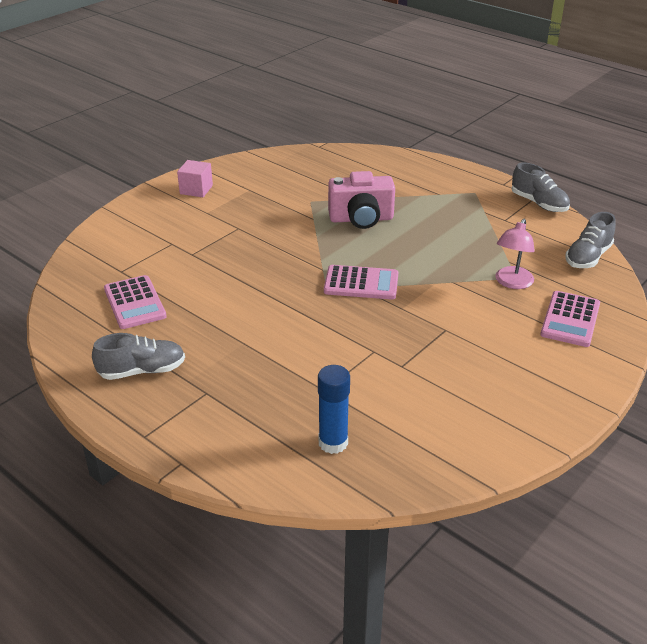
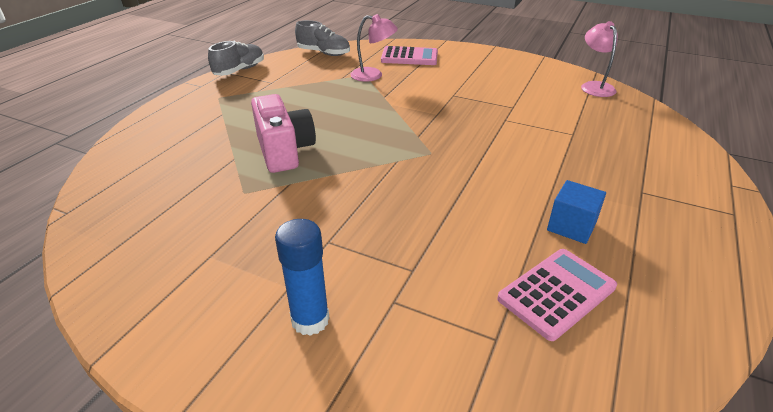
camera: 105 degrees left, 0 degrees up
(142, 371) = (661, 243): grey shoe -> none
(189, 333) = (571, 226): none -> blue cube
(196, 189) = (209, 322): pink cube -> none
(333, 443) = (623, 122): blue glue stick -> blue glue stick (310, 320)
(361, 283) = (411, 136): pink calculator -> none
(441, 462) = (594, 86): none -> pink lamp

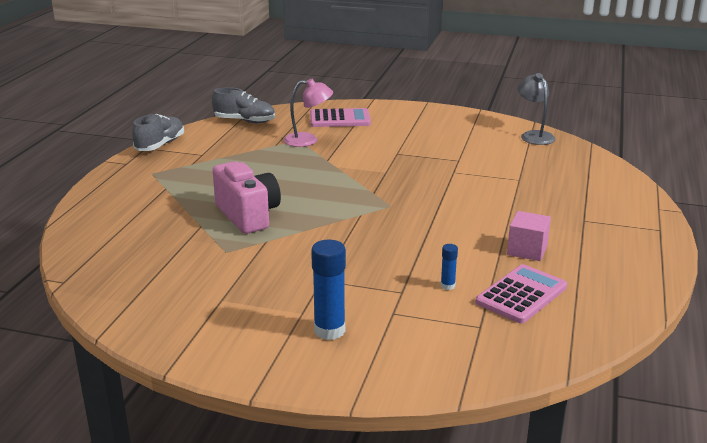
camera: 10 degrees left, 10 degrees down
(468, 268) = (447, 286): none -> blue glue stick
(571, 226) = (527, 250): blue cube -> pink cube
(594, 86) = (534, 135): pink lamp -> grey lamp

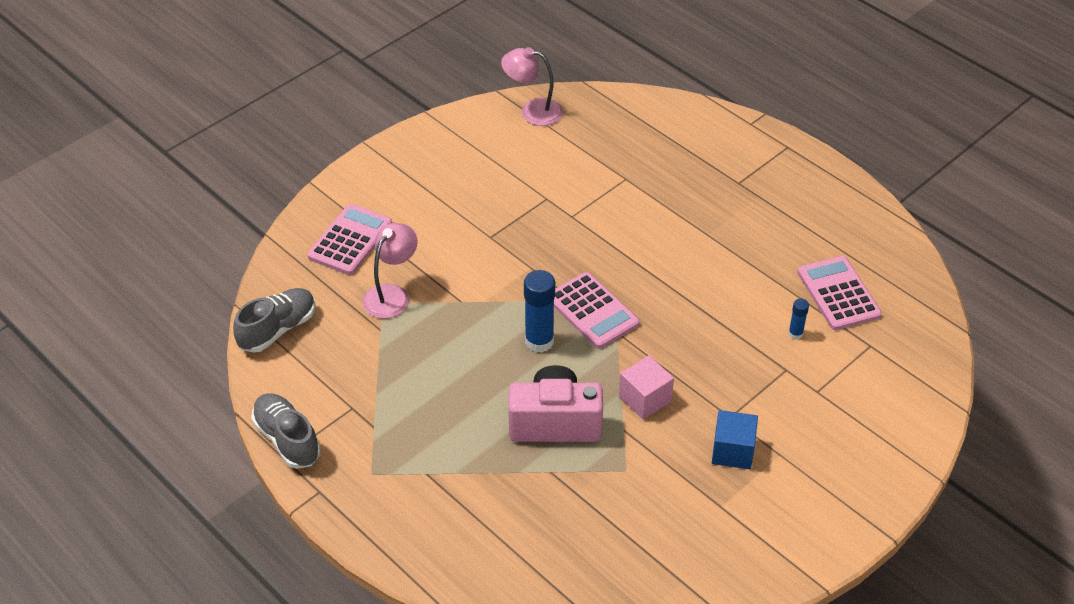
camera: 60 degrees left, 20 degrees up
(285, 290) = (732, 451): none -> blue cube
(329, 330) = (821, 447): blue glue stick -> blue glue stick (539, 341)
(370, 201) = (592, 311): none -> pink calculator
(527, 250) = (768, 250): pink cube -> pink cube (645, 399)
(534, 135) = (532, 111): grey lamp -> pink lamp

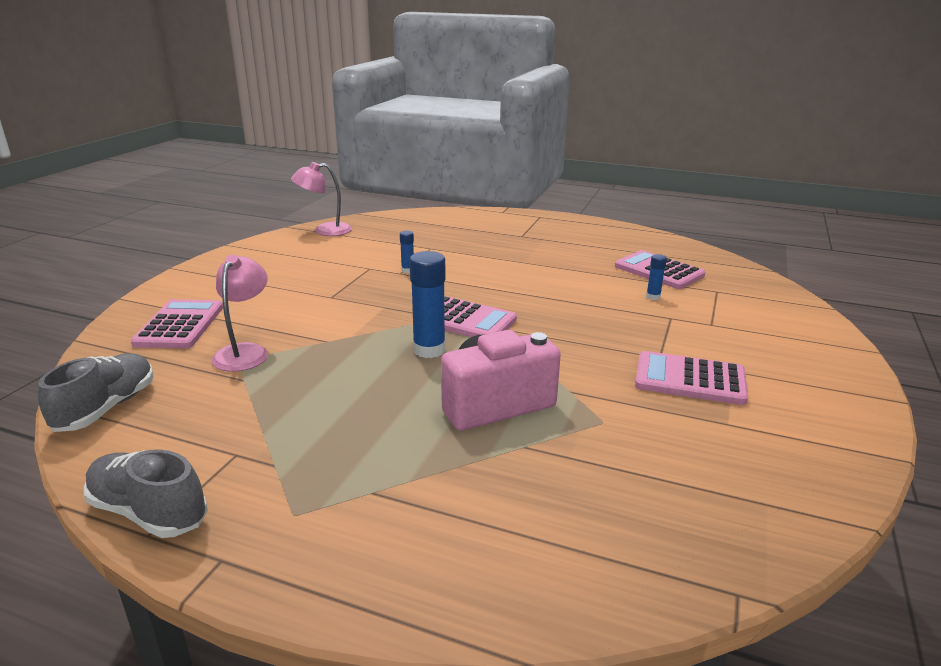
camera: 25 degrees left, 20 degrees down
(581, 214) = (407, 270): none -> blue glue stick
(645, 399) = (569, 364): pink cube -> none
(732, 451) = (690, 379): blue cube -> pink calculator

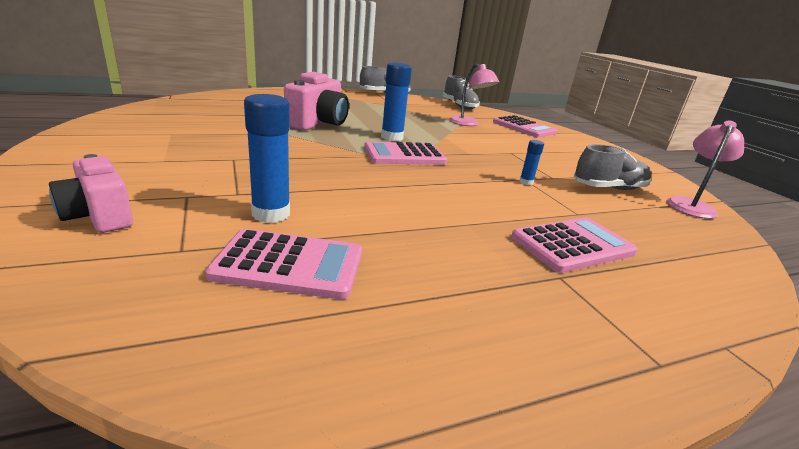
camera: 135 degrees right, 0 degrees up
(348, 251) = (608, 188): none -> grey shoe
(653, 297) = (271, 214): blue glue stick -> blue glue stick, size x1.98
(690, 379) = (202, 149): pink calculator -> pink calculator (572, 245)
(772, 322) = (99, 216): none -> pink camera

